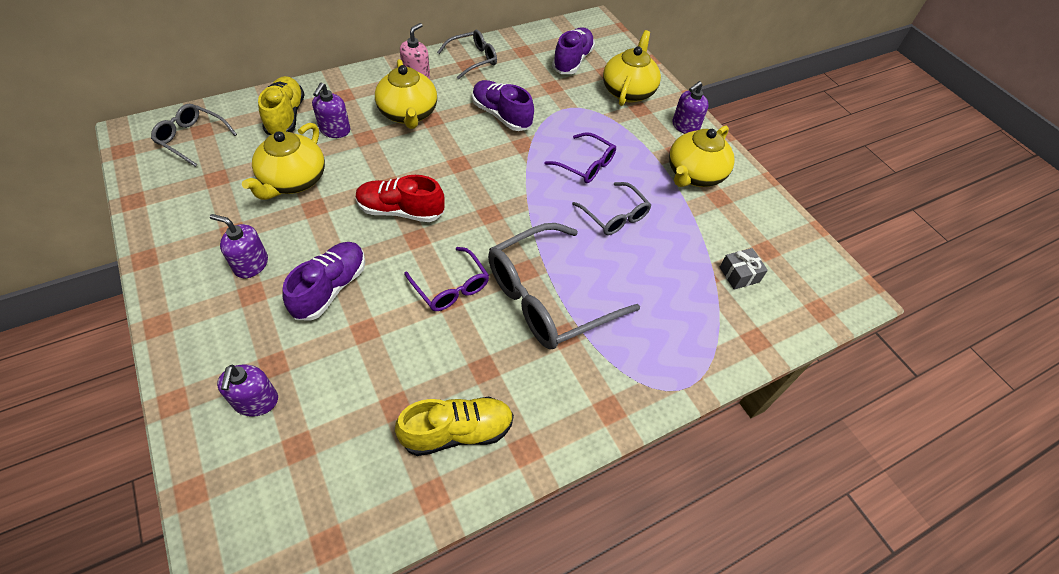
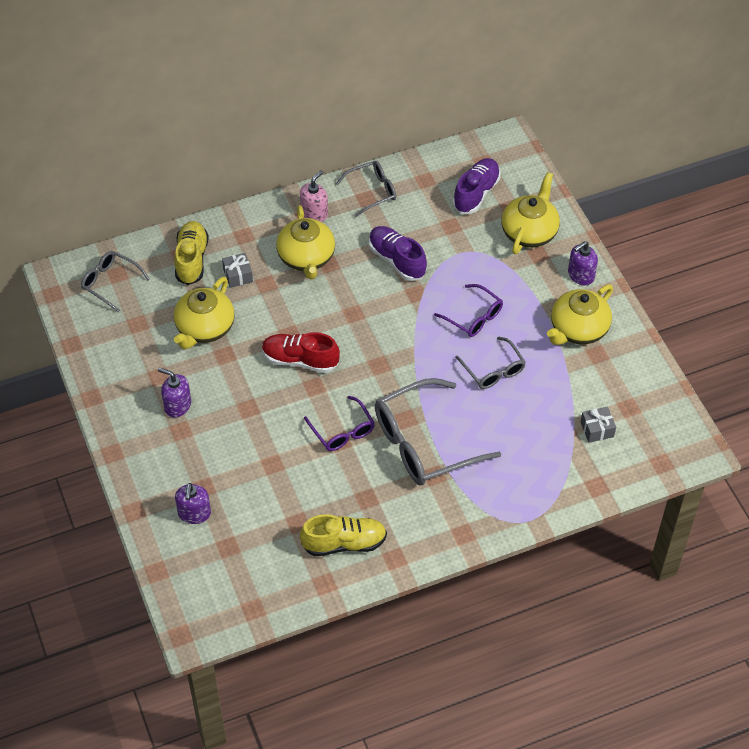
camera: 10 degrees right, 0 degrees up
(330, 288) = (243, 428): purple shoe -> none
(335, 130) = (238, 275): purple soap dispenser -> grey gift

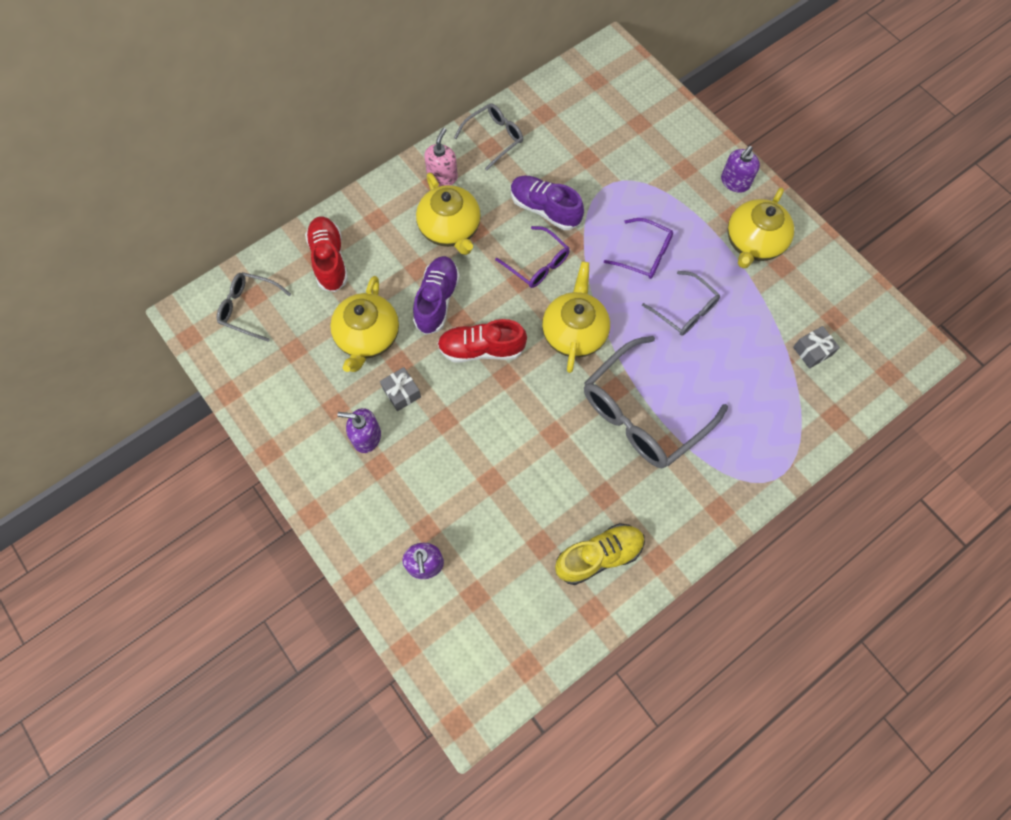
camera: 15 degrees left, 15 degrees up
(191, 260) = (329, 260): yellow shoe -> red shoe
(238, 275) = (384, 266): grey gift -> grey gift (401, 392)
(342, 431) = (553, 421): purple glasses -> purple glasses (537, 264)
(476, 193) = (600, 116): purple shoe -> purple shoe (437, 300)
(529, 232) = (668, 146): yellow teapot -> yellow teapot (574, 332)

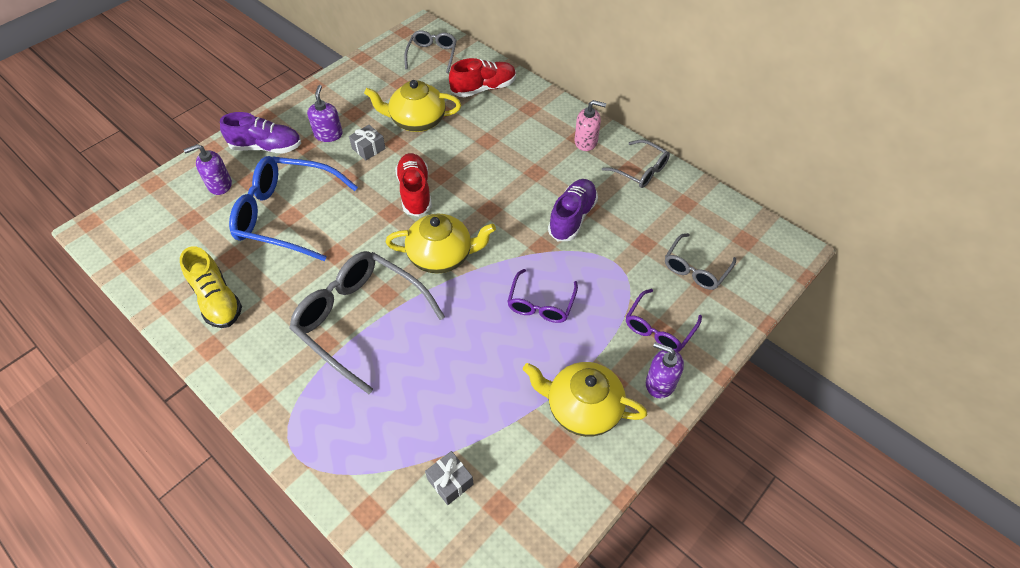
camera: 80 degrees right, 15 degrees down
(437, 300) = (458, 157): purple shoe -> purple shoe (266, 147)
(450, 229) = (532, 155): yellow teapot -> none
(490, 485) = (286, 215): none -> blue glasses
(537, 264) = (510, 219): purple glasses -> purple glasses (659, 328)
(685, 310) = (482, 346): grey glasses -> grey glasses (695, 269)

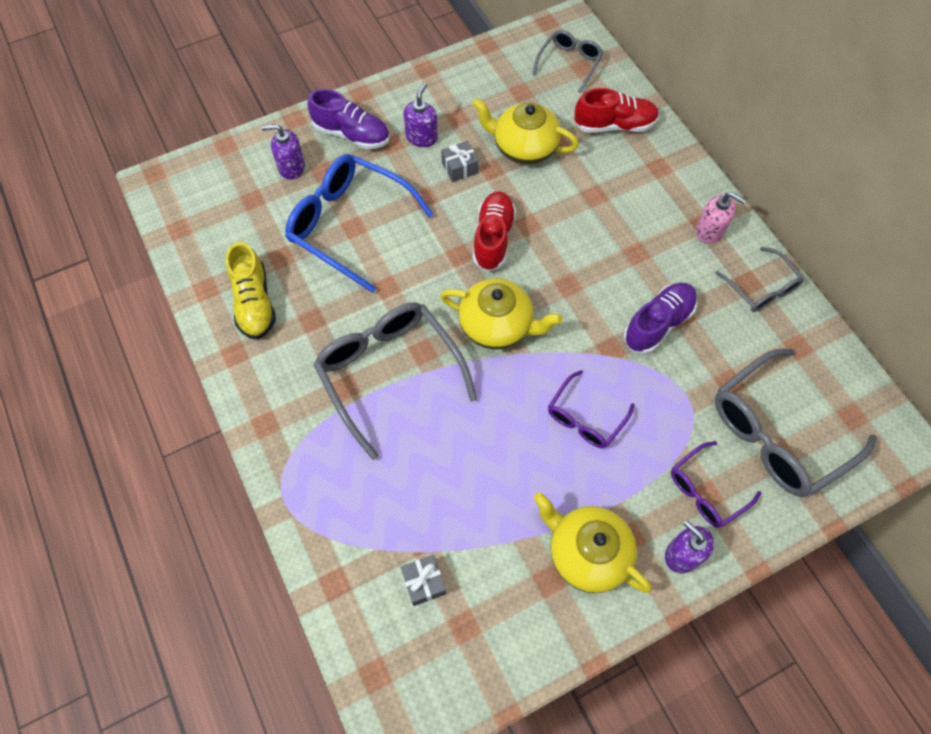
camera: 20 degrees right, 10 degrees up
(695, 269) = (777, 433): grey glasses -> grey glasses, size x1.84

